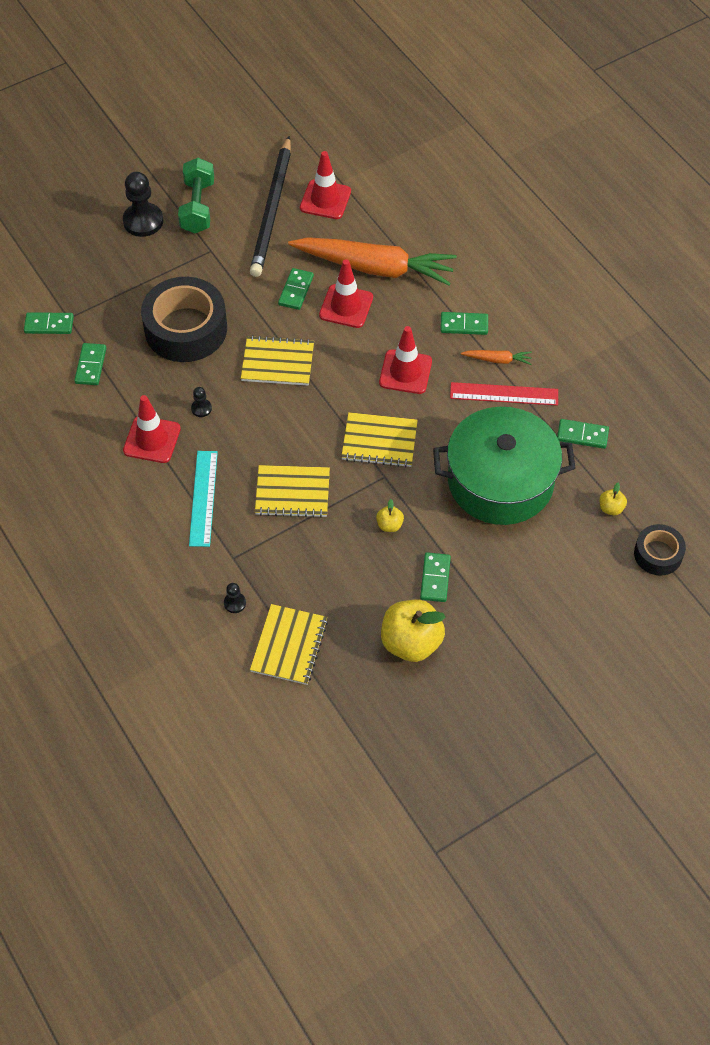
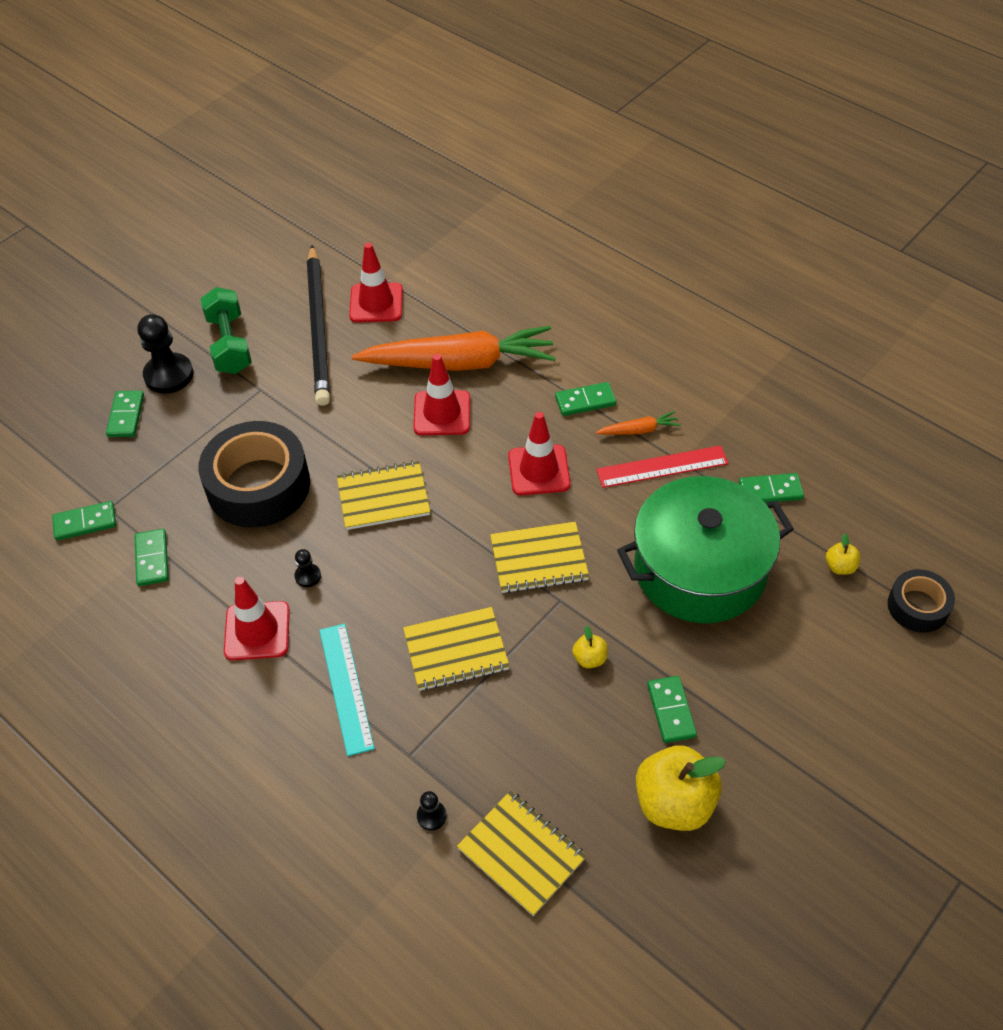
camera: 15 degrees left, 5 degrees down
(289, 645) = (521, 853): yellow notebook -> yellow notebook turned 45 degrees counterclockwise
(296, 290) = (377, 409): green domino -> green domino (126, 416)

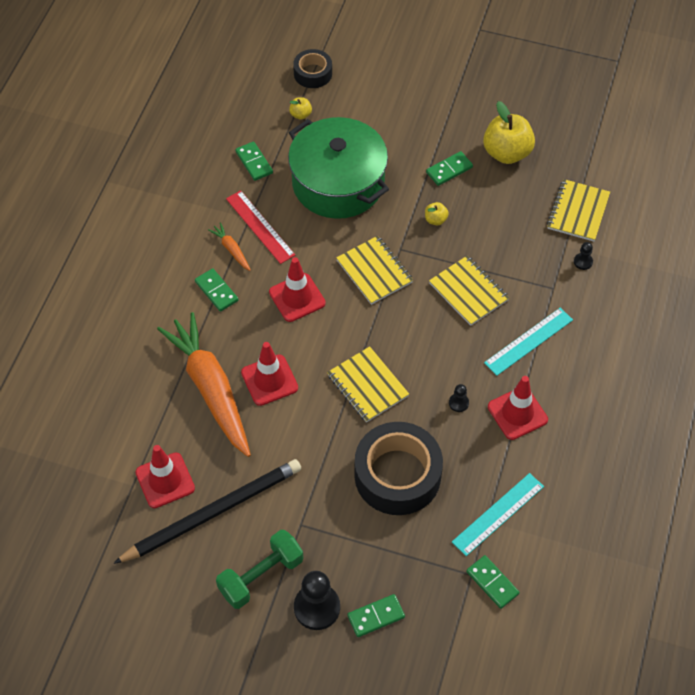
camera: 115 degrees left, 5 degrees up
(152, 559) = (498, 514): green domino -> turquoise ruler

